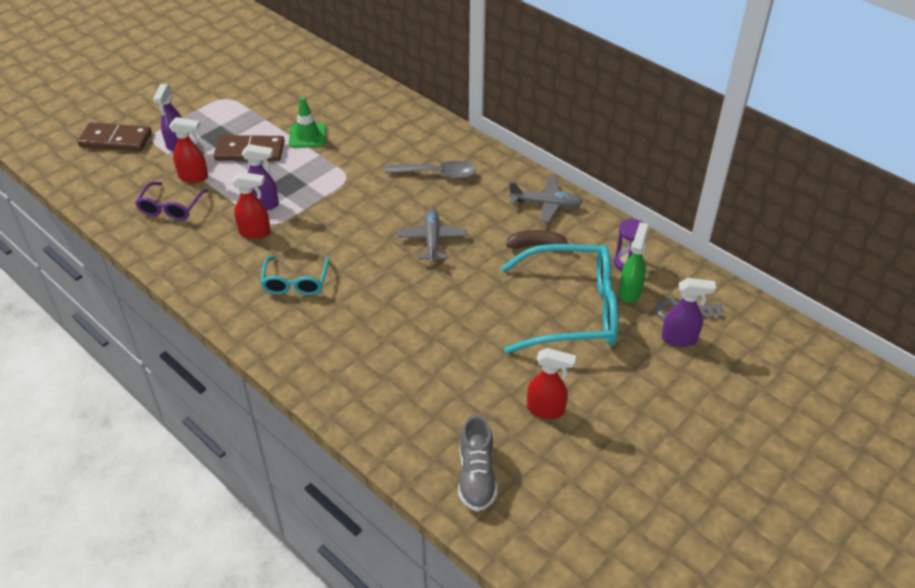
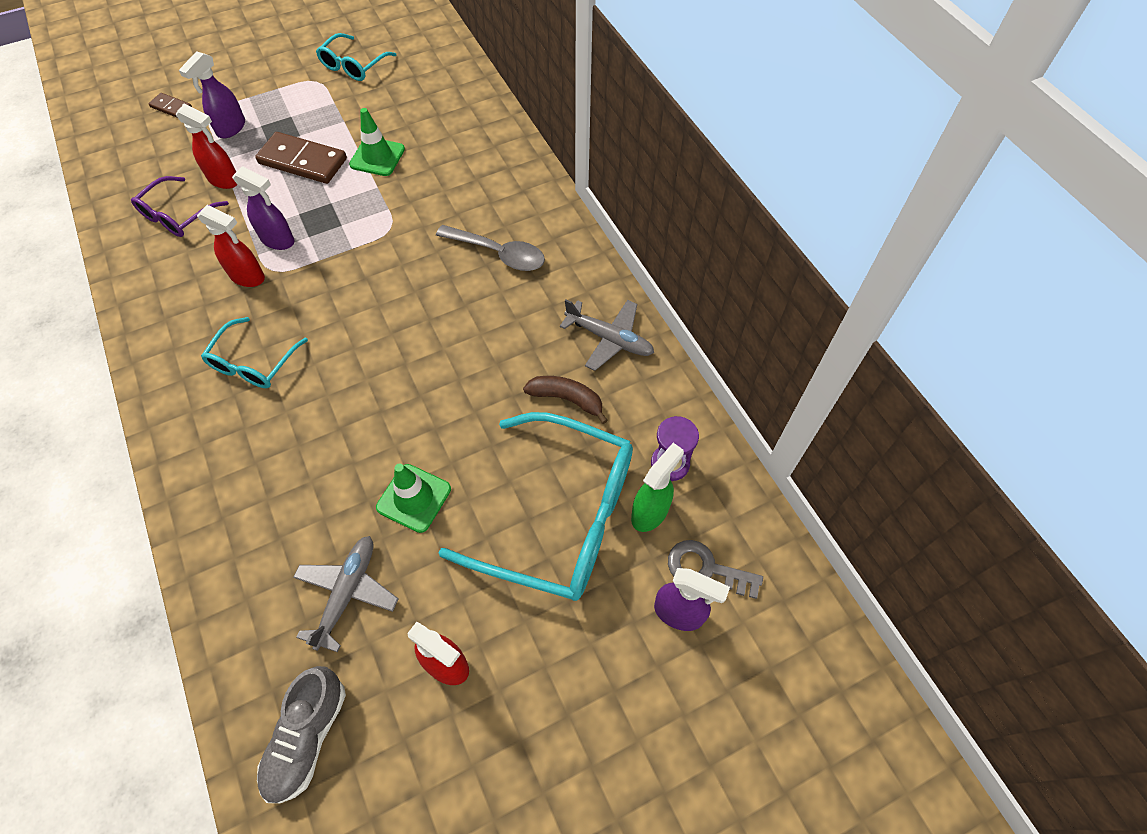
camera: 20 degrees right, 15 degrees up
(116, 140) = (171, 107): brown domino -> brown domino, size x0.51
(250, 82) = (353, 66): none -> turquoise glasses
(432, 240) = (442, 350): grey plane -> grey plane (347, 593)
(466, 328) = (414, 498): none -> green traffic cone

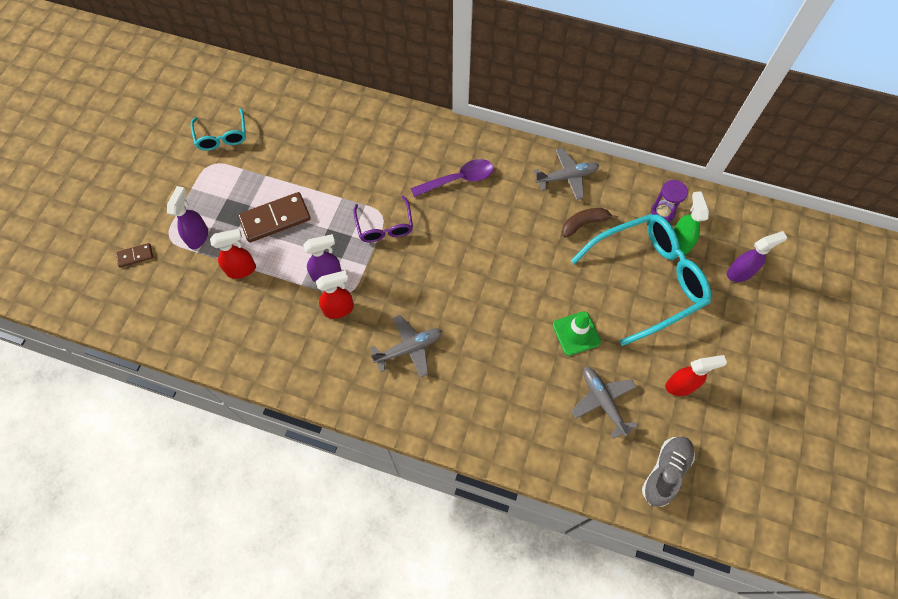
camera: 45 degrees left, 5 degrees up
(177, 215) = (243, 314): purple glasses -> purple glasses (384, 226)
(231, 128) = (198, 236): purple spray bottle -> purple spray bottle turned 150 degrees counterclockwise
(253, 363) = (409, 348): turquoise glasses -> grey plane
(307, 737) = (665, 472): grey shoe -> grey shoe turned 120 degrees counterclockwise
(377, 157) = (317, 180): green traffic cone -> none
(498, 254) = (458, 179): grey spoon -> purple spoon
(706, 569) = (728, 244): grey key -> none

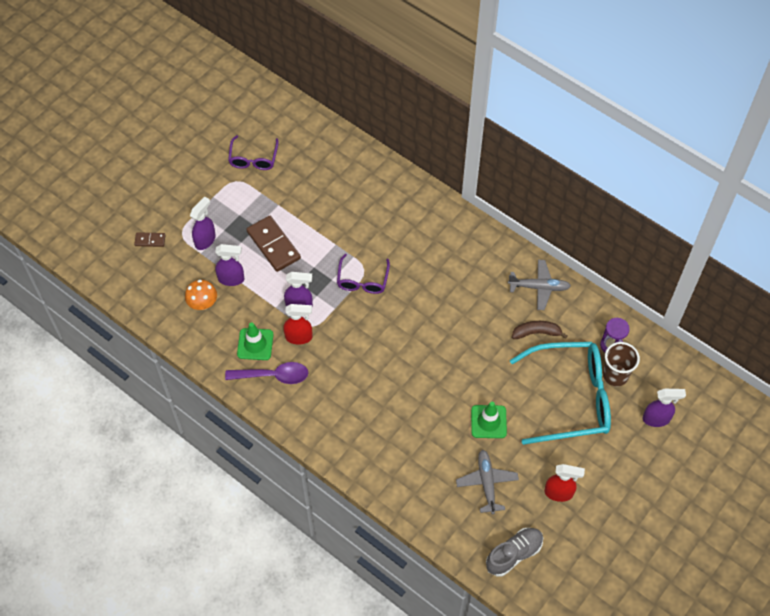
camera: 20 degrees right, 5 degrees down
(218, 307) = (203, 303): none -> orange mushroom
(222, 136) = (253, 159): turquoise glasses -> purple glasses
(242, 269) = (231, 279): red spray bottle -> purple spray bottle
(275, 219) = (273, 245): brown domino -> brown domino turned 60 degrees clockwise
(293, 333) = (255, 344): none -> green traffic cone
(409, 348) = (344, 387): grey plane -> none
(458, 179) = (442, 259): purple spoon -> purple spoon (273, 376)
(680, 241) = (615, 375): green spray bottle -> brown cup

